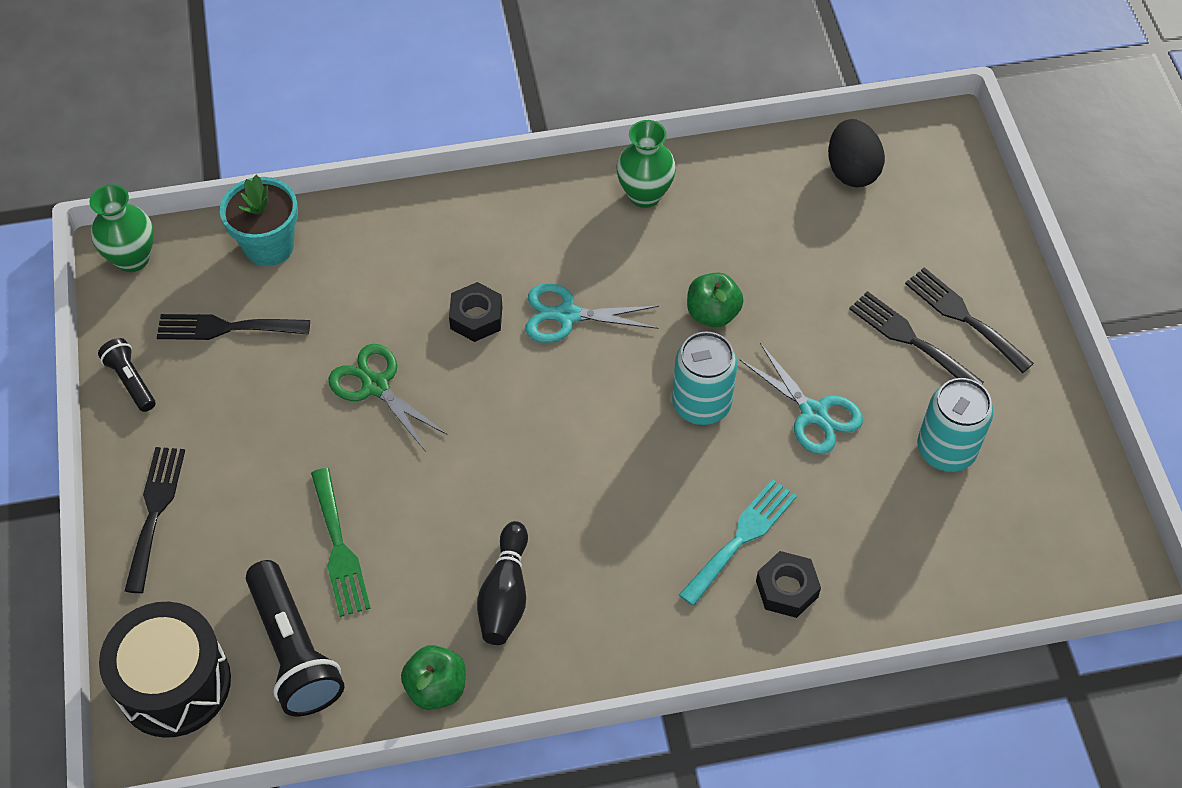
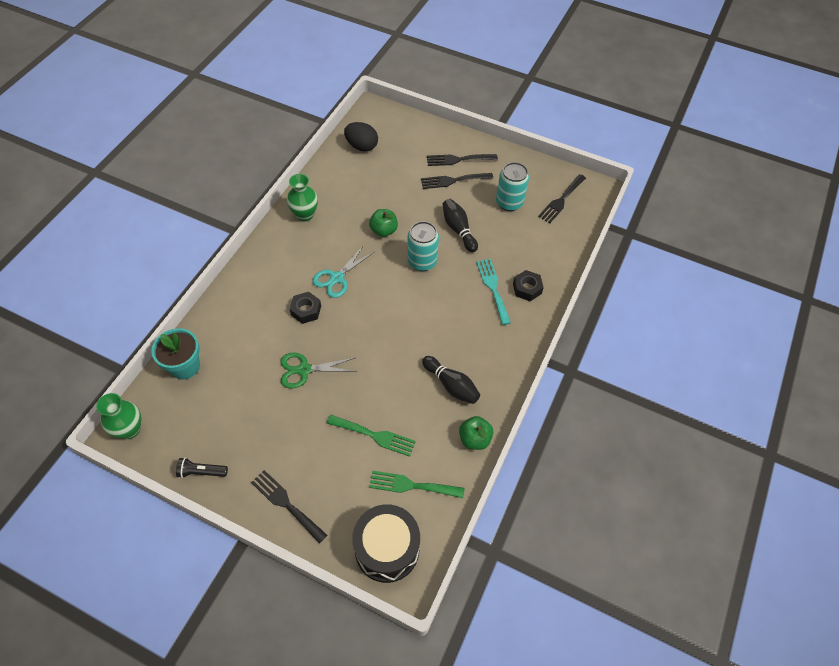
camera: 55 degrees left, 0 degrees up
(226, 328) = (212, 412): black fork -> black fork (561, 200)
(295, 650) = (411, 485): black flashlight -> green fork
(814, 413) = (458, 230): turquoise scissors -> black bowling pin

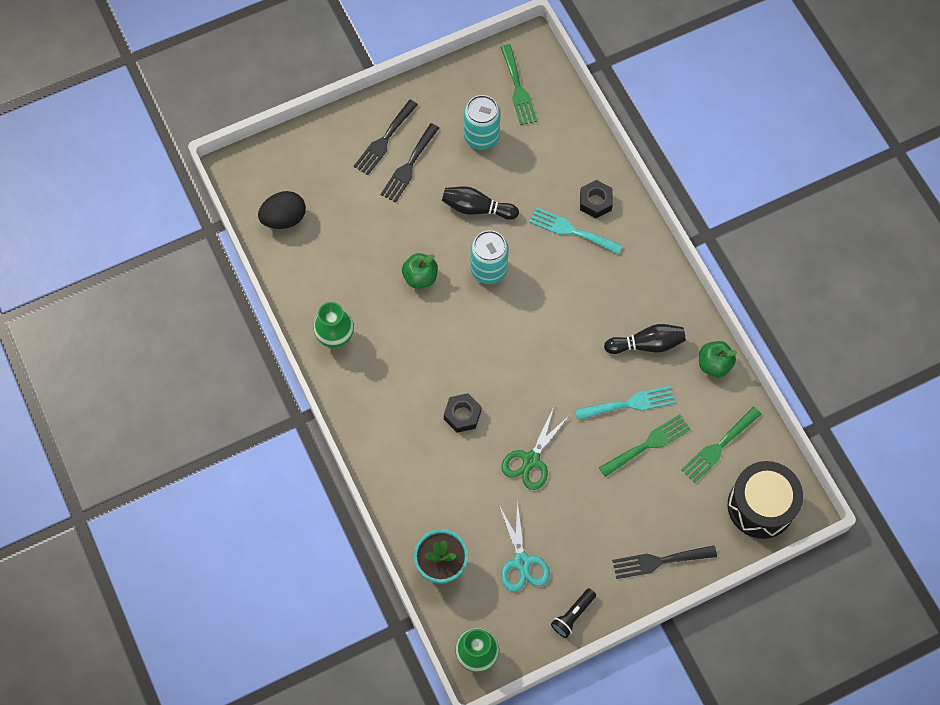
camera: 50 degrees left, 10 degrees up
(337, 278) = (445, 361): turquoise scissors -> turquoise scissors (522, 562)
(396, 403) = (629, 403): none -> turquoise fork
(561, 200) = (518, 89): black fork -> green fork

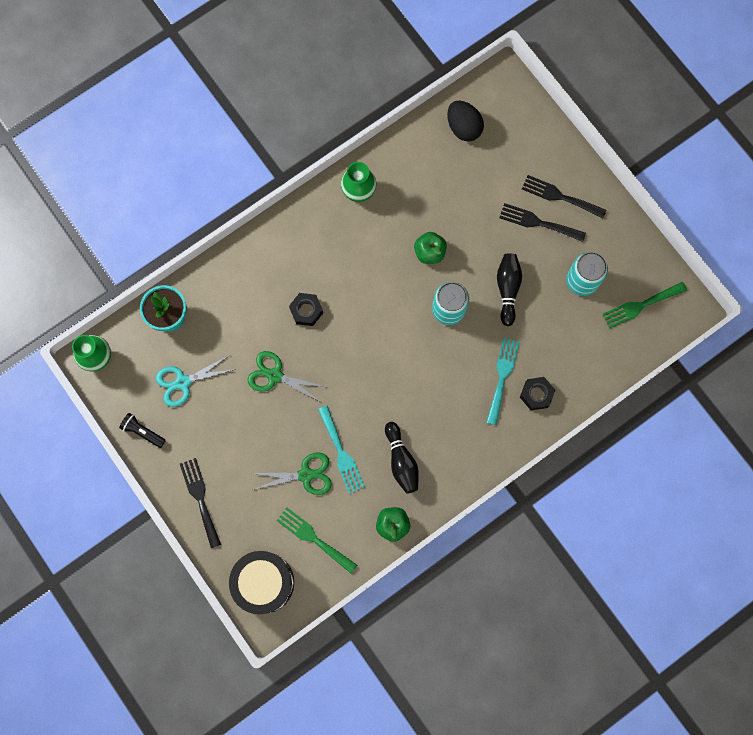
camera: 80 degrees right, 10 degrees up
(648, 444) = (306, 475): green fork -> green scissors

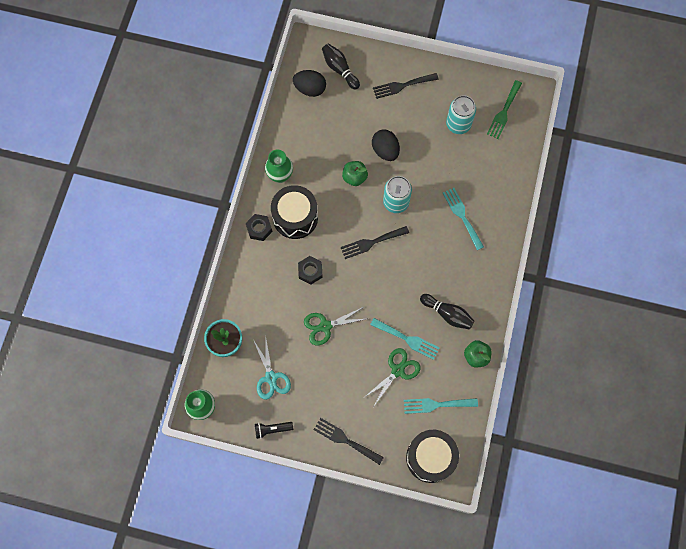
camera: 40 degrees left, 5 degrees down
(183, 382) = (271, 377): turquoise scissors -> turquoise scissors turned 45 degrees counterclockwise
(313, 538) = (436, 405): green fork -> turquoise fork
(337, 246) = (295, 217): none -> black drum
(484, 249) = (385, 150): none -> black egg
(507, 289) = (420, 163): black bowling pin -> black bowling pin (340, 69)
(536, 394) = (491, 210): black nut -> black nut (259, 229)
(538, 222) = (403, 110): black fork -> black fork (371, 242)

